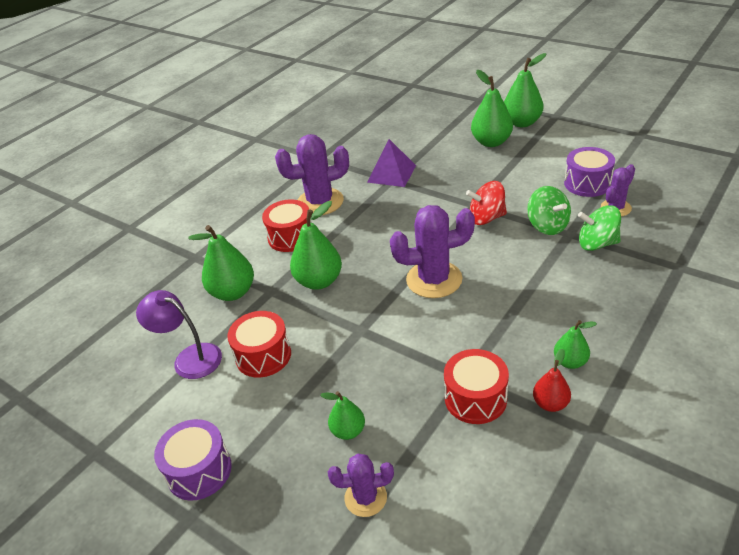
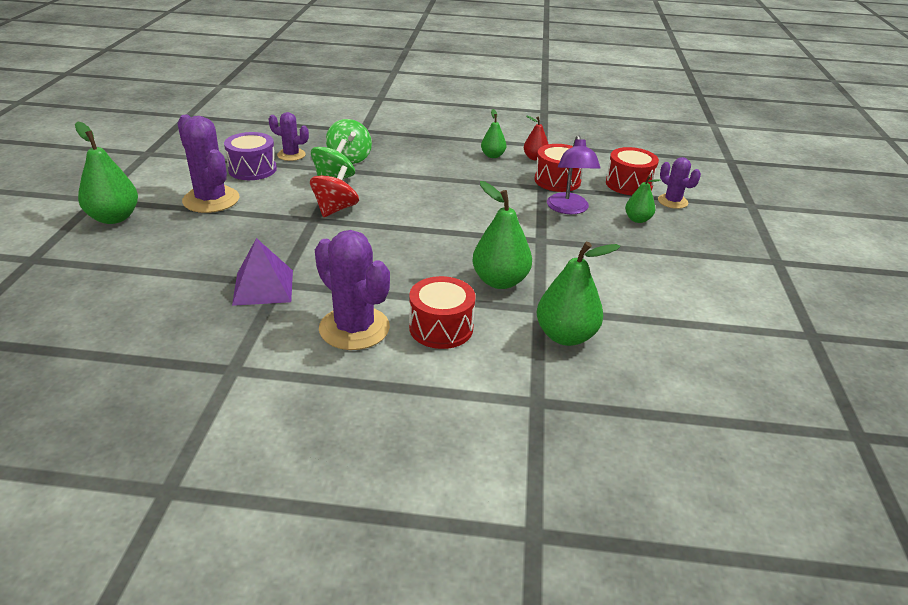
camera: 125 degrees left, 5 degrees down
(189, 358) = (671, 326): purple lamp -> purple lamp (569, 209)
(199, 471) = (746, 271): purple drum -> none
(263, 355) = (620, 281): red drum -> red drum (629, 184)
(434, 279) = (447, 218): purple cactus -> purple cactus (211, 200)
(486, 218) = (335, 209): red spinning top -> red spinning top turned 120 degrees counterclockwise
(491, 142) = (168, 230): green pear -> none

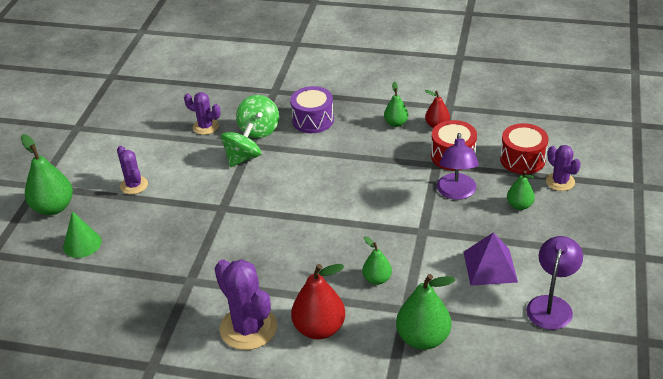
camera: 10 degrees right, 5 degrees up
(147, 250) = (82, 244): none -> green cone
(211, 200) = (134, 185): purple cactus -> purple cactus, size x0.57
(252, 169) = (170, 146): purple drum -> purple drum (313, 120)
(263, 287) = (177, 284): purple pyramid -> purple pyramid (490, 266)
(335, 209) = (241, 195): red spinning top -> none
(441, 328) = (319, 328): red drum -> red pear
(500, 281) = (377, 279): green pear -> green pear, size x0.57
(700, 303) = (551, 305): none -> purple lamp

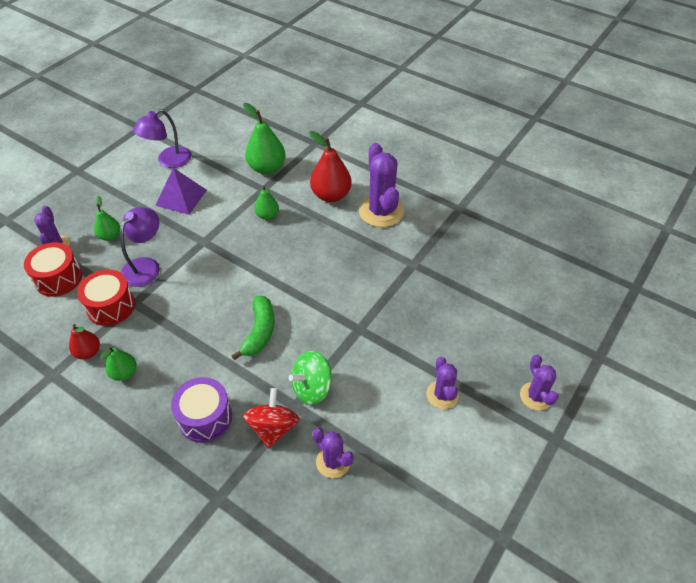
camera: 160 degrees left, 10 degrees up
(53, 207) = (536, 396): green pear -> purple cactus
(82, 244) = (506, 336): green cone -> none
(259, 130) = (273, 428): green spinning top -> red spinning top
(309, 178) = (259, 332): none -> green banana

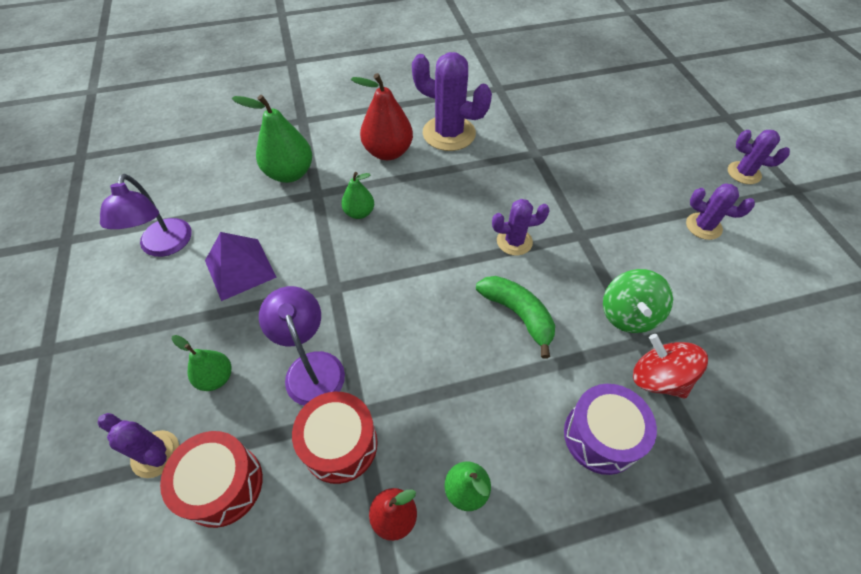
camera: 50 degrees left, 5 degrees up
(333, 462) = (733, 352): purple cactus -> purple cactus (514, 241)

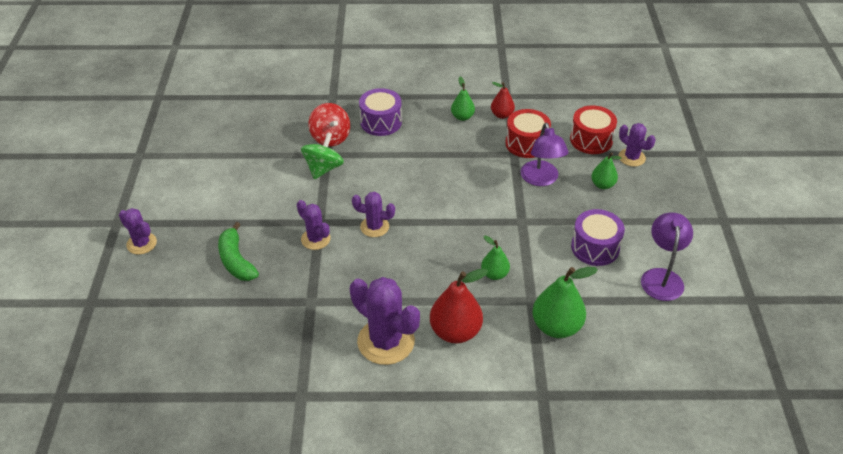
camera: 165 degrees left, 10 degrees down
(240, 269) = (595, 247): purple pyramid -> purple drum
(517, 314) = (397, 182): green banana -> green banana (236, 261)
(703, 226) = (220, 210): purple cactus -> purple cactus (315, 239)

